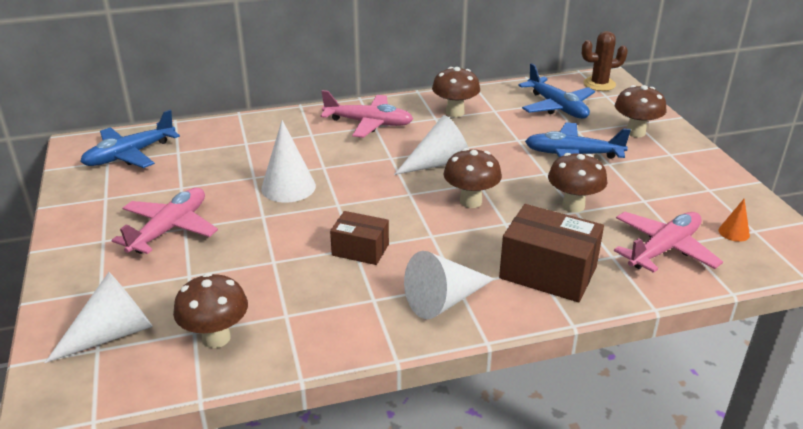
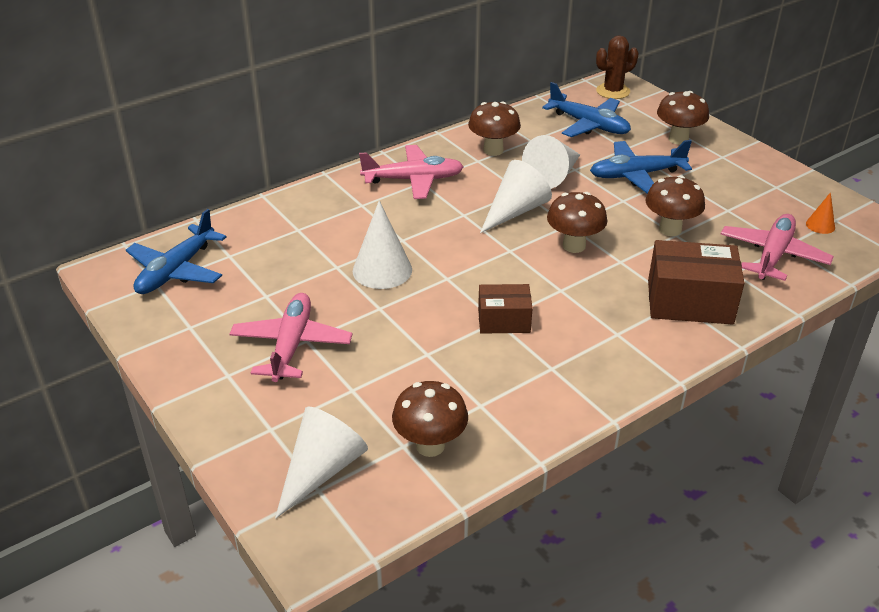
camera: 20 degrees left, 5 degrees up
(444, 300) = (616, 352): white cone -> white cone (553, 175)

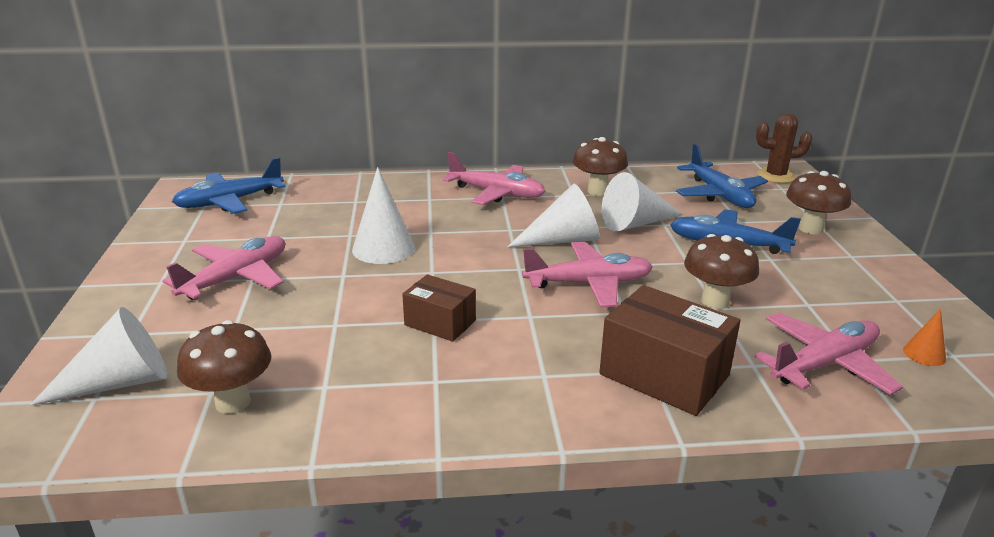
camera: 30 degrees right, 10 degrees down
(574, 246) = (589, 284): brown mushroom -> pink plane

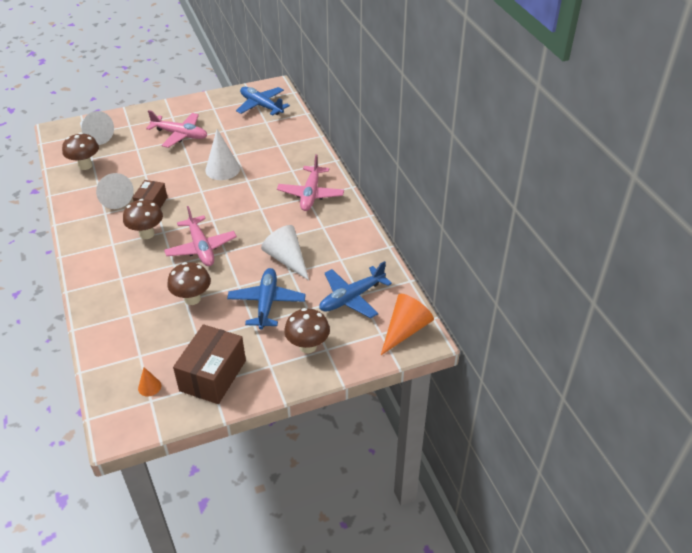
camera: 75 degrees right, 15 degrees up
(563, 240) = (252, 231): white cone -> white cone (114, 197)
(597, 191) = (333, 237): brown mushroom -> brown mushroom (147, 234)
(664, 375) = (117, 283): brown box -> brown box (213, 375)
(776, 176) = (405, 330): brown cactus -> orange cone
(824, 364) = (134, 342): pink plane -> none

